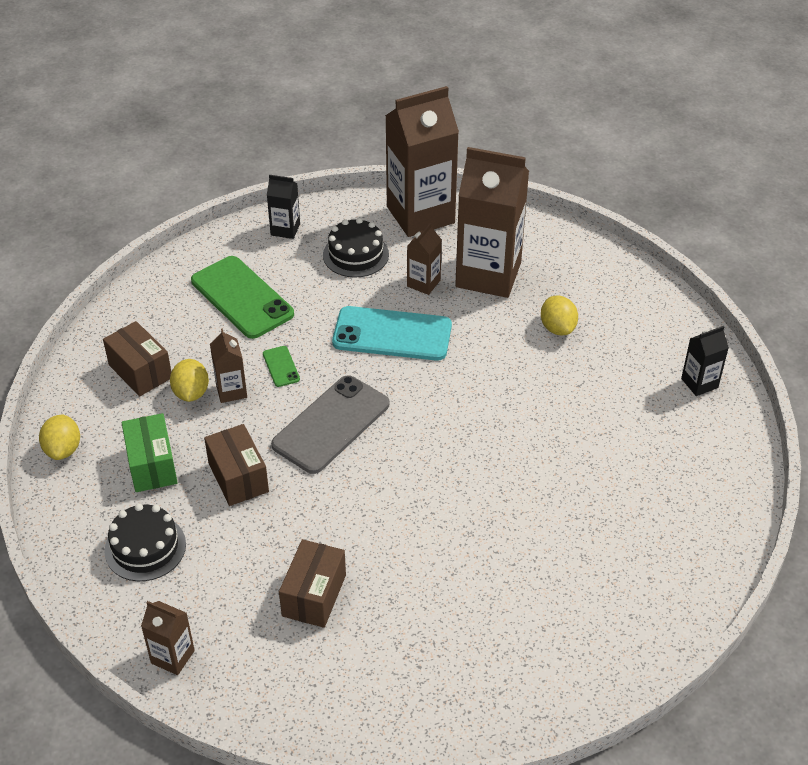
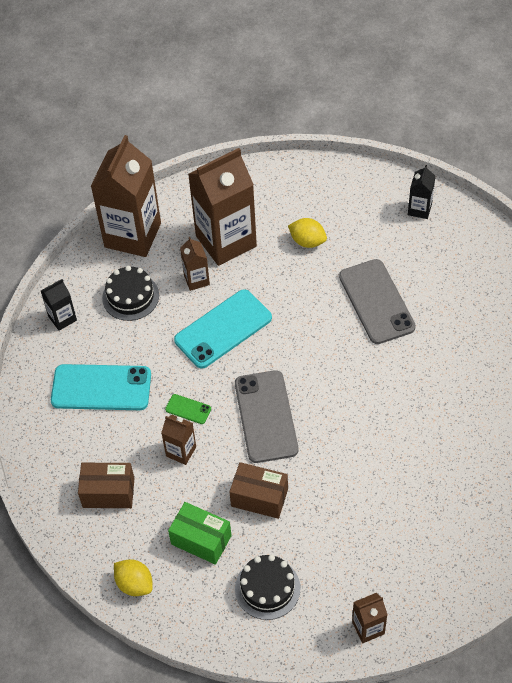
camera: 45 degrees left, 10 degrees up
(191, 393) = (159, 476): yellow lemon -> none
(242, 297) = (101, 388): green phone -> turquoise phone
(314, 595) = (391, 520): brown box -> none
(552, 421) = (376, 302): none -> grey phone

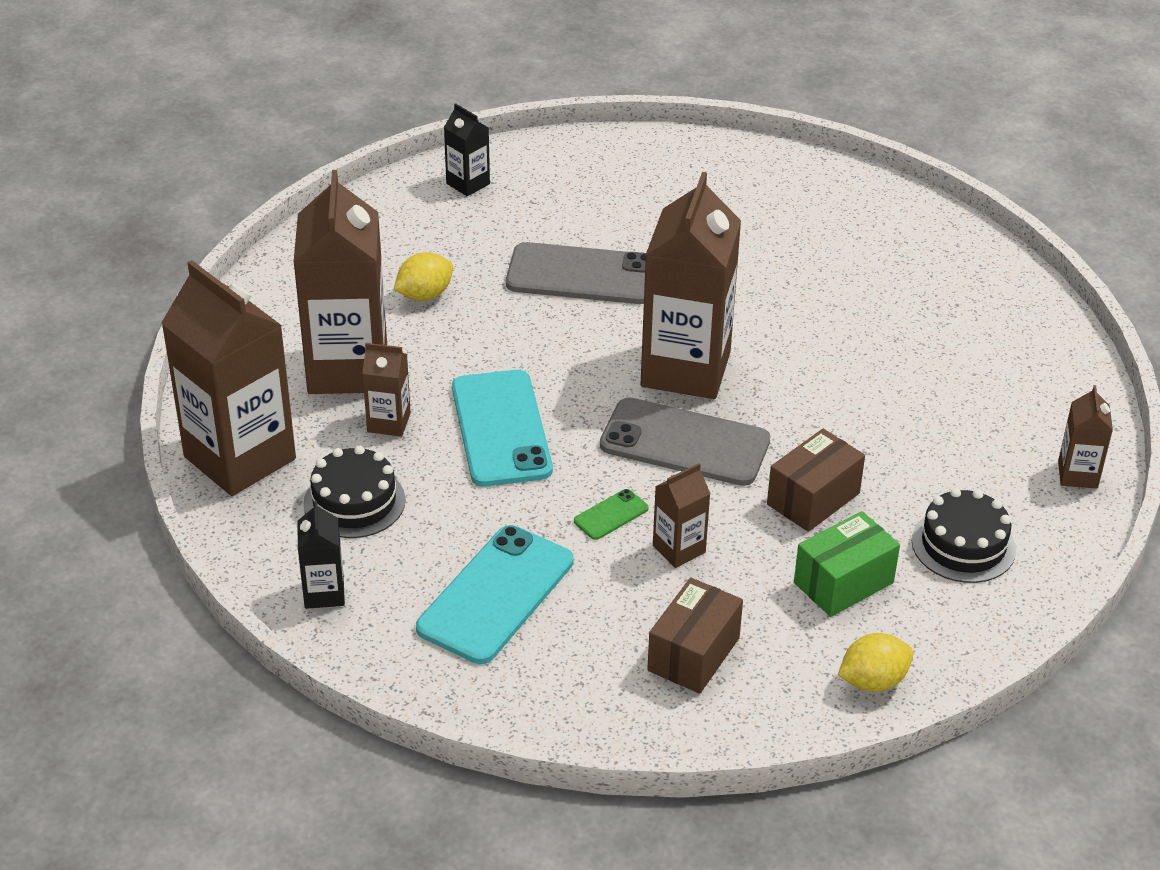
camera: 65 degrees left, 15 degrees down
(328, 389) = (685, 369): none -> brown carton

